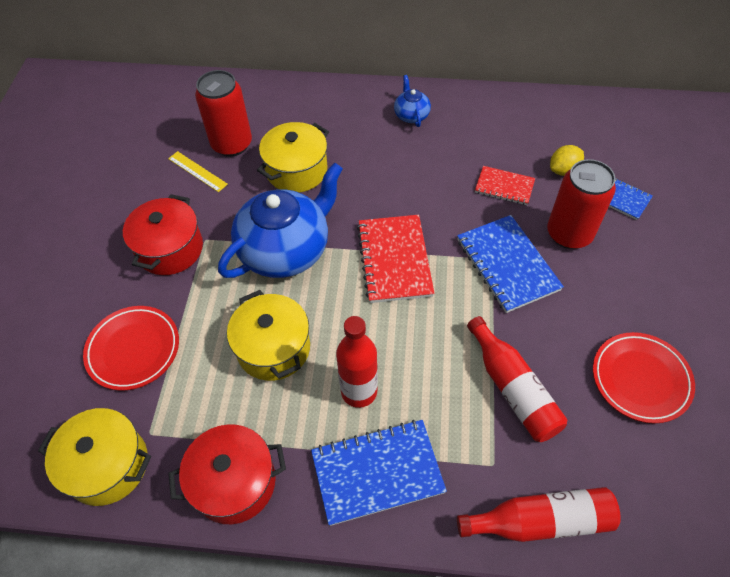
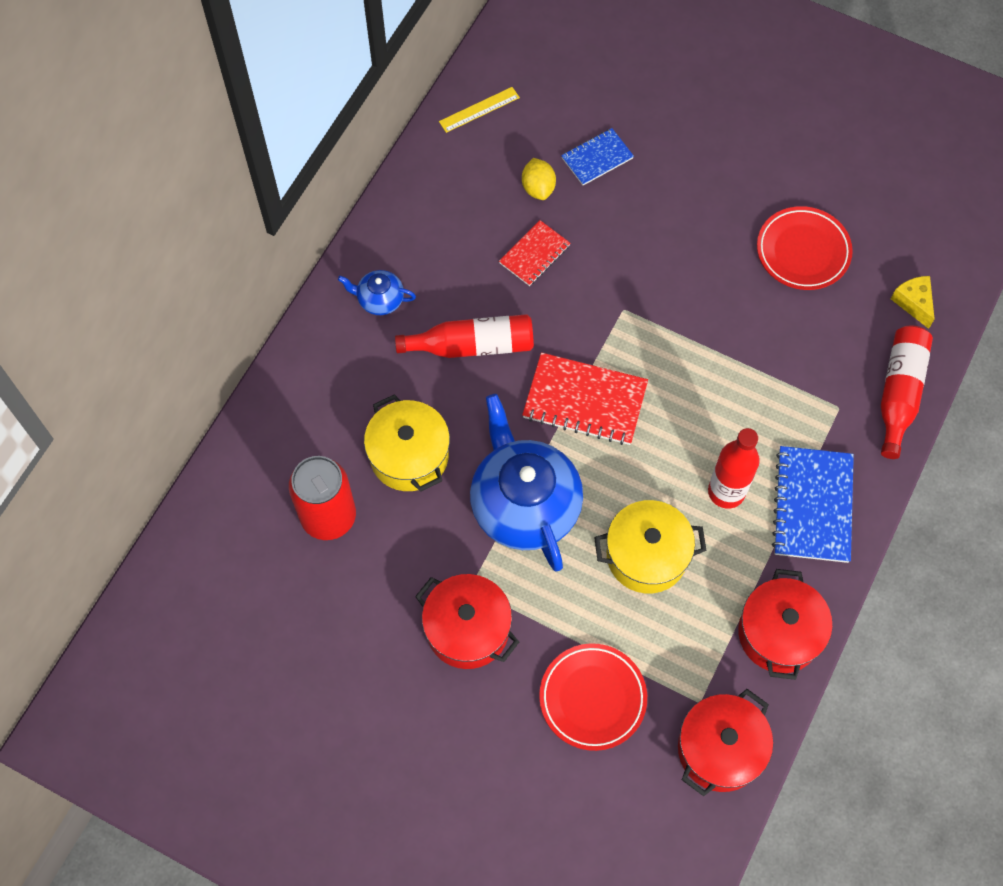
camera: 70 degrees left, 10 degrees up
(108, 465) = (720, 749): yellow pot -> red pot
(197, 171) = (356, 569): yellow ruler -> yellow ruler (479, 109)
(507, 265) = (636, 299): blue notebook -> none
(513, 388) = (773, 358): red bottle -> red bottle (472, 345)
(569, 234) = (623, 225): red can -> none
(653, 504) = (913, 303): none -> yellow cheese

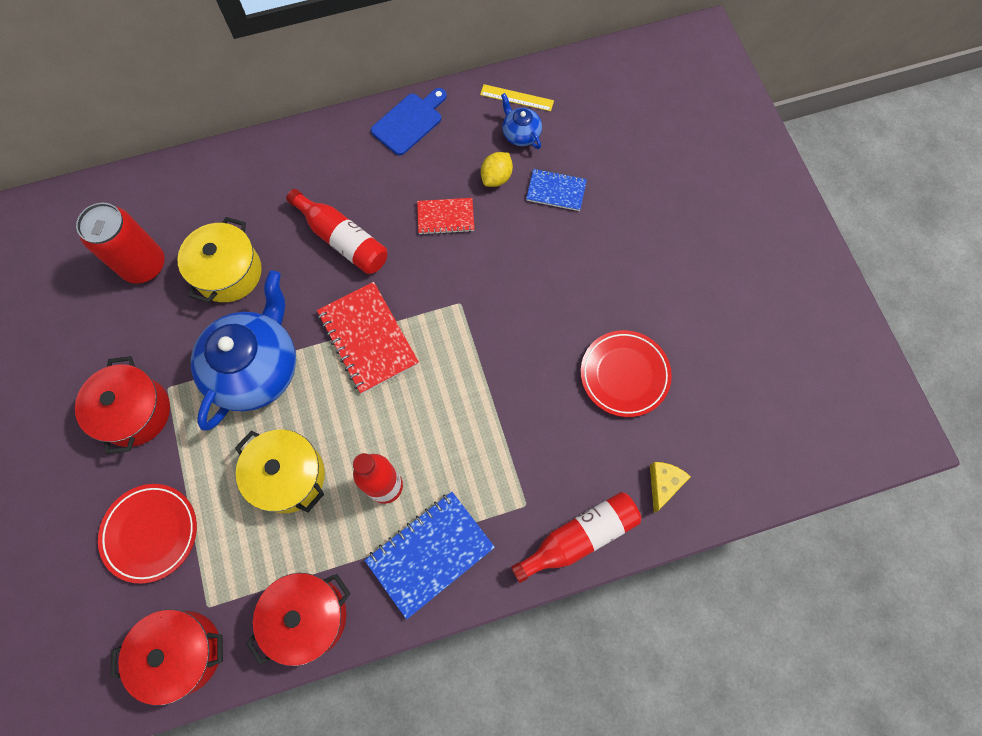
camera: 45 degrees right, 5 degrees up
(379, 300) = (323, 162): blue teapot -> blue teapot (520, 134)
(413, 204) = (409, 122): none -> blue cutting board

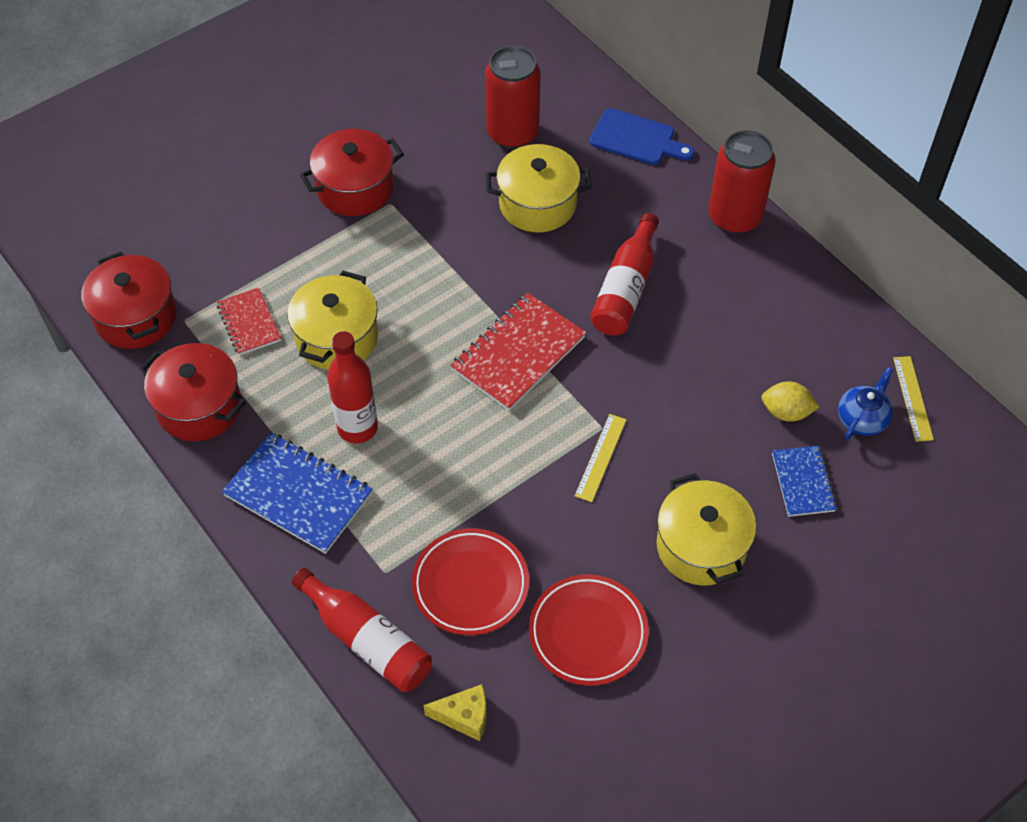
camera: 70 degrees right, 15 degrees down
(151, 533) = (240, 248): red plate -> red plate (470, 585)
(256, 368) = (441, 267): blue teapot -> none
(312, 140) = (734, 217): none -> red can
(409, 122) = (812, 299): blue cutting board -> blue cutting board (637, 139)
(445, 217) = (705, 377): red notebook -> red notebook (249, 323)
(485, 313) = (601, 457): none -> yellow ruler
(582, 274) = (701, 546): none -> yellow pot

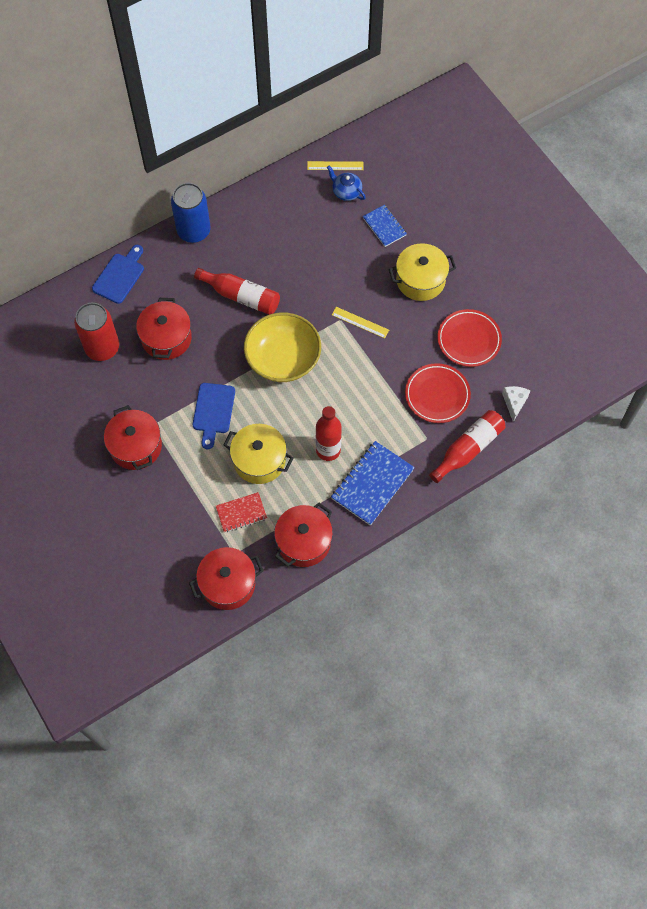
camera: 85 degrees left, 10 degrees up
(417, 273) = (213, 411): none -> blue cutting board
(464, 716) = (514, 403): yellow cheese -> white cheese
(518, 354) = (283, 359): red notebook -> yellow bowl
(537, 204) = (166, 338): yellow pot -> red pot
(734, 217) = (194, 231): red can -> blue can
(786, 412) = (338, 227): yellow lemon -> none
(803, 482) = (384, 226): blue notebook -> blue notebook turned 60 degrees clockwise

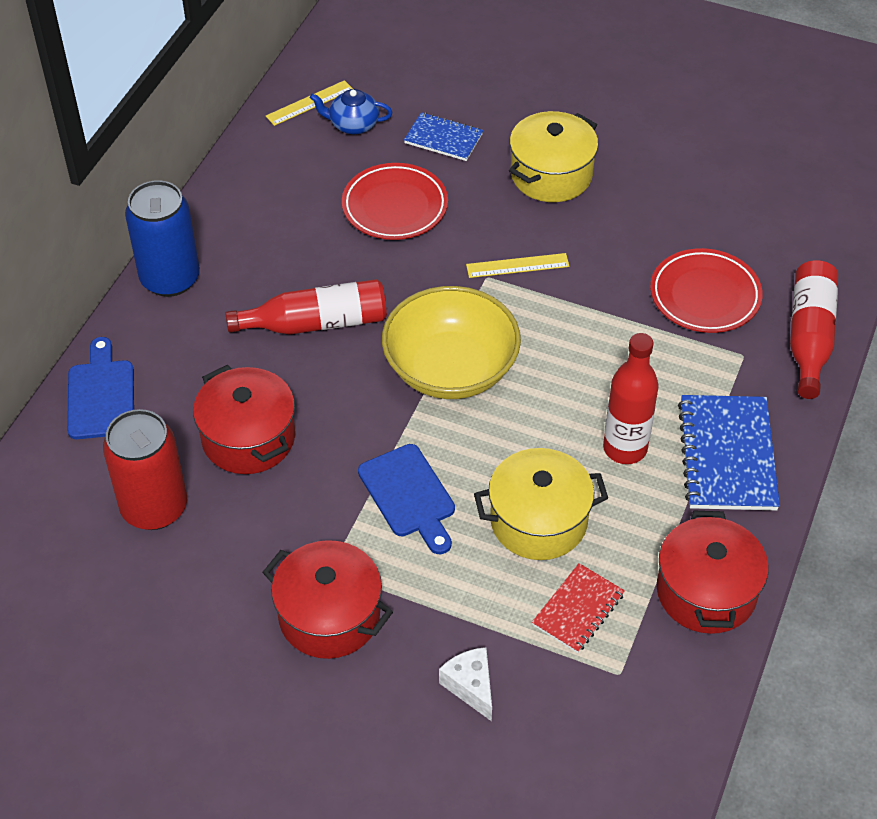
camera: 35 degrees left, 15 degrees down
(228, 584) = (651, 725): red pot -> none
(469, 340) = (681, 209): red plate -> red plate (395, 206)
(514, 403) = (811, 250): white cheese -> white cheese (470, 686)

